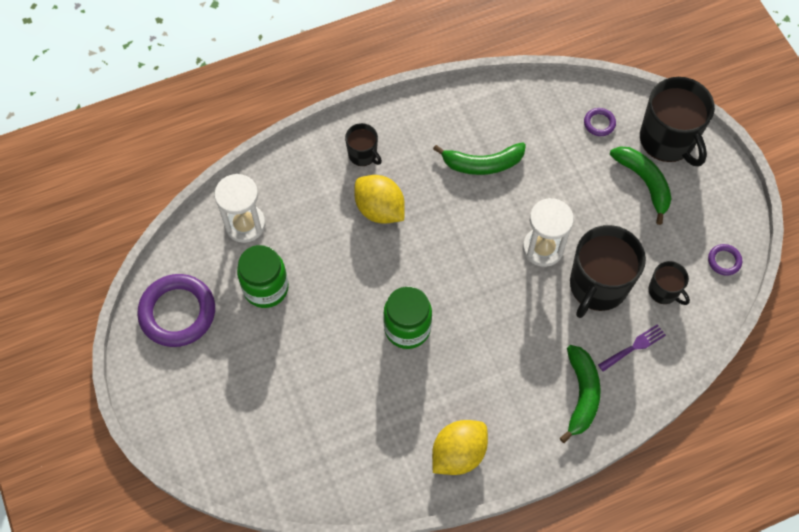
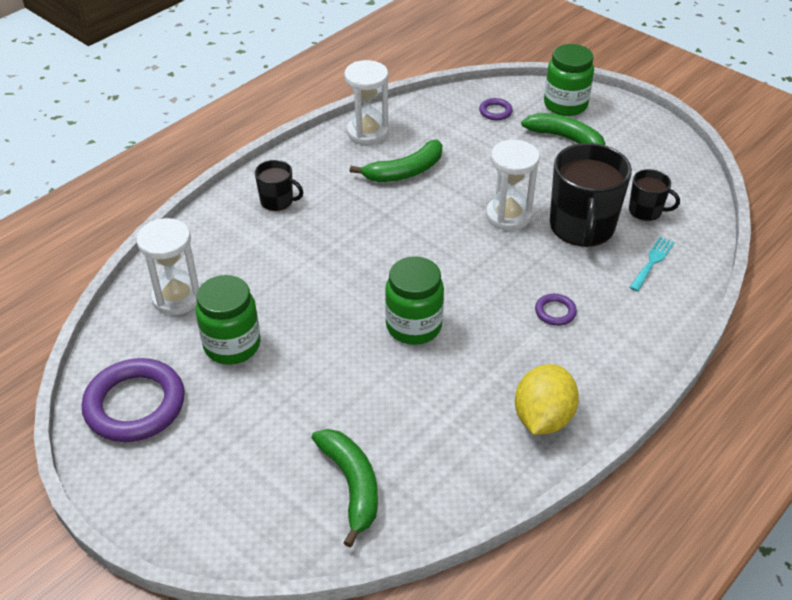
camera: 25 degrees left, 20 degrees down
(380, 209) = (322, 238): yellow lemon -> none
(474, 105) = (367, 132): none -> white hourglass
(581, 394) = (631, 318): green banana -> green banana (351, 485)
(634, 347) = (652, 262): purple fork -> turquoise fork
(668, 140) = (565, 105): black mug -> green jar
(724, 261) = (681, 171): purple ring -> purple ring (555, 312)

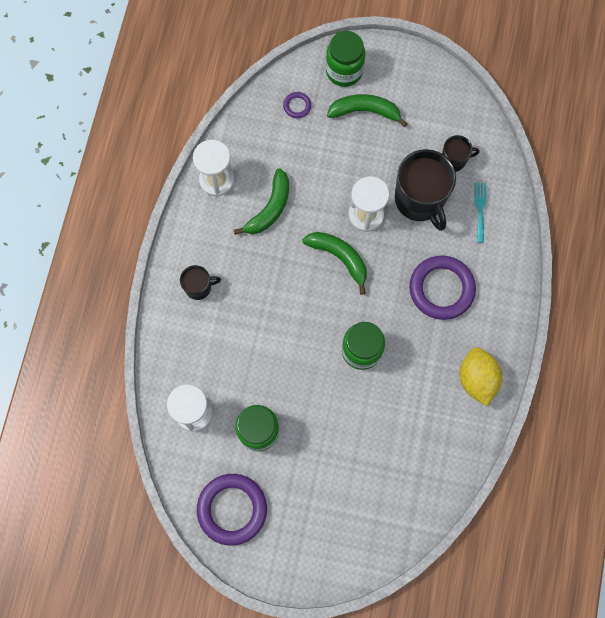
camera: 30 degrees left, 30 degrees up
(351, 485) = (397, 489): green banana -> green banana (339, 257)
(555, 312) = (441, 289): purple ring -> purple ring, size x2.23

